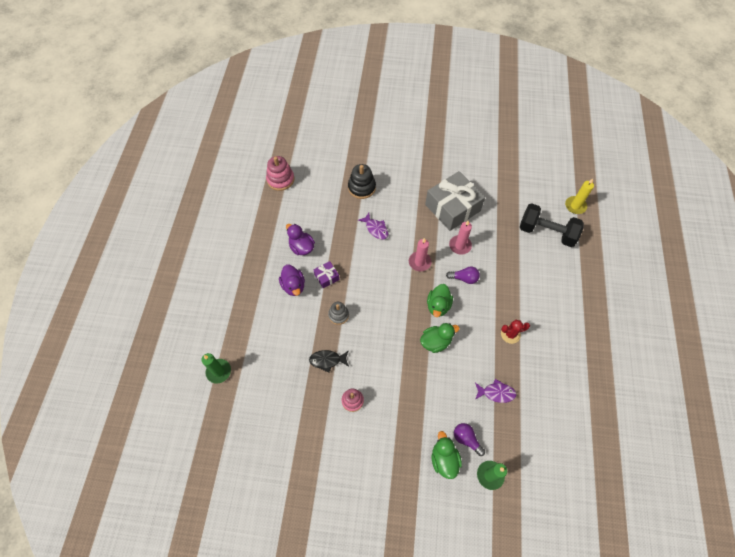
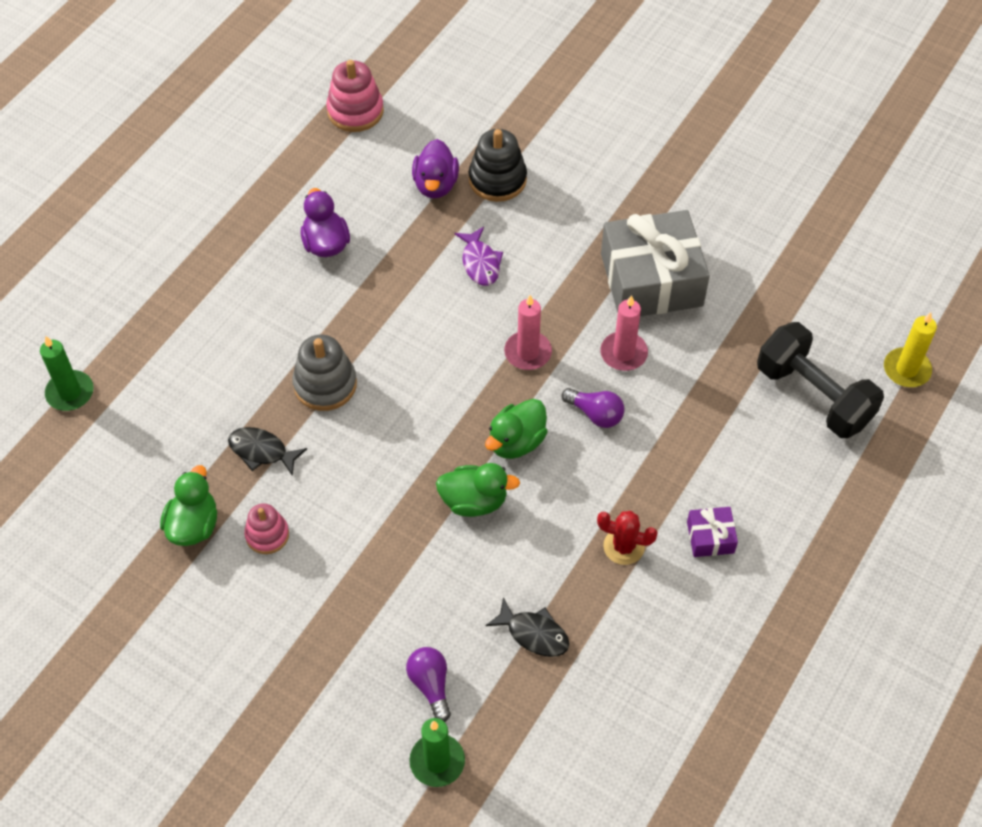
camera: 25 degrees right, 5 degrees down
(293, 286) = (274, 304): purple duck -> purple duck (435, 185)
(326, 277) = (341, 312): purple gift -> purple gift (710, 537)
(338, 315) = (325, 384): grey stacking toy -> grey stacking toy, size x1.53
(444, 459) = (370, 699): green duck -> green duck (193, 525)
(496, 393) = (533, 634): purple fish -> black fish

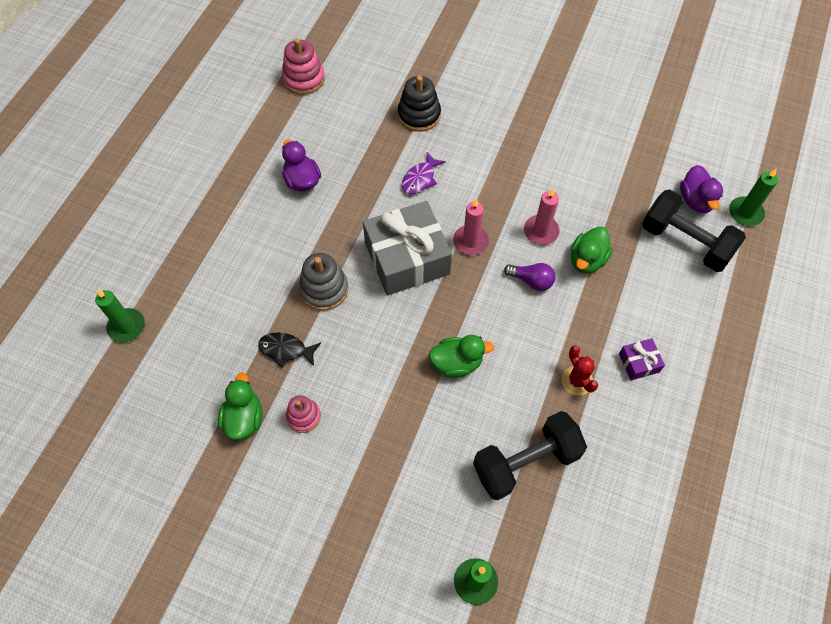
camera: 10 degrees left, 5 degrees up
(430, 685) = (456, 518): purple light bulb -> none
(435, 185) = (374, 125): purple duck -> purple duck (696, 200)
(480, 263) = (420, 179): purple fish -> purple fish turned 60 degrees clockwise
(516, 442) = (478, 311): green duck -> green duck (587, 260)
(533, 634) = (526, 462): black fish -> black dumbbell
(623, 546) = (577, 381): red cactus -> red cactus turned 60 degrees clockwise
(651, 280) = (548, 173): grey gift -> grey gift (407, 258)
(906, 369) = (745, 213): yellow candle -> green candle

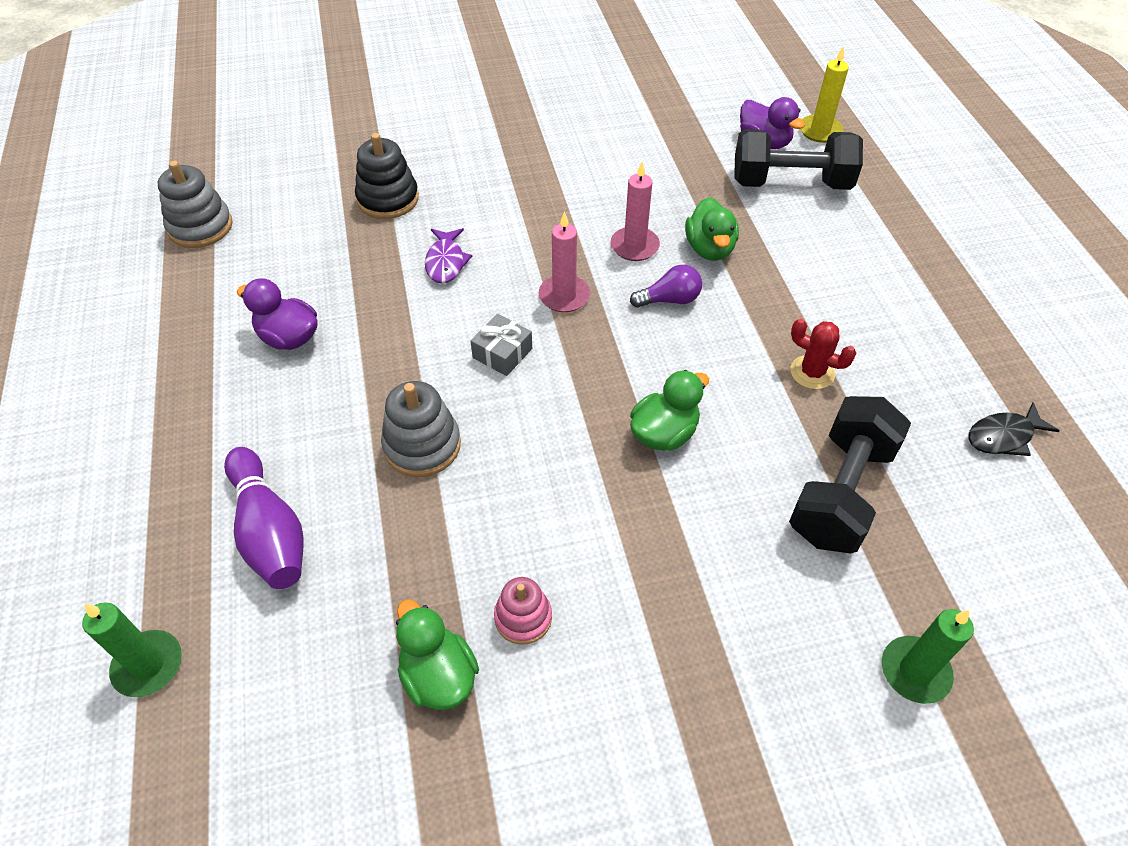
camera: 35 degrees left, 10 degrees down
(220, 291) = (270, 531): none -> purple bowling pin
(286, 350) = (429, 548): black fish -> black fish (1003, 436)
(304, 79) = (200, 227): pink stacking toy -> grey stacking toy
(407, 258) = (502, 353): grey gift -> grey gift, size x0.44
(638, 363) = (856, 318): purple gift -> none
(745, 213) = (820, 131): green candle -> yellow candle

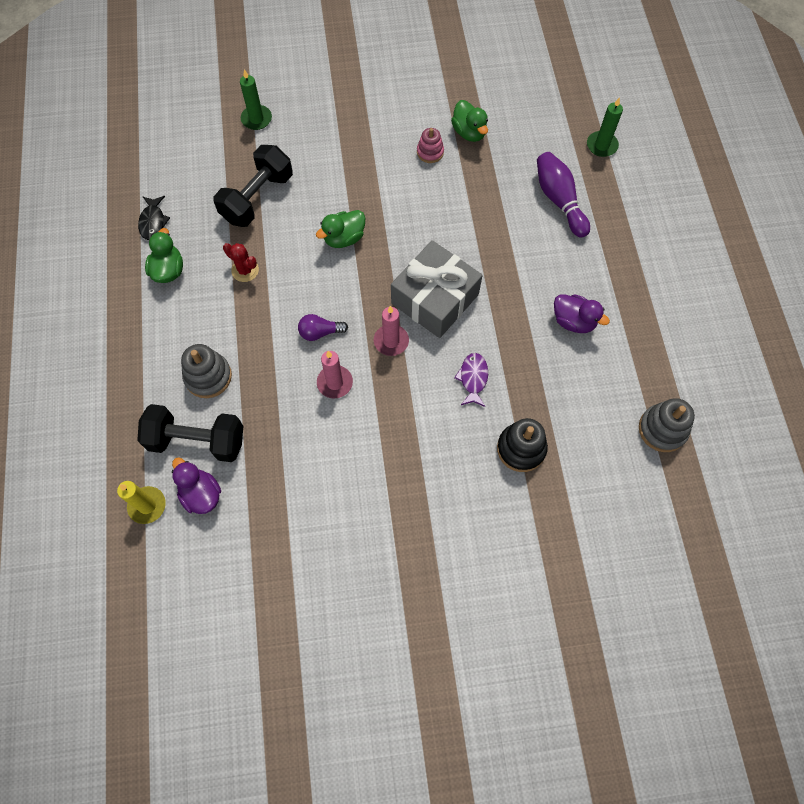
camera: 175 degrees left, 15 degrees up
(422, 445) = (482, 241): grey stacking toy -> grey stacking toy (208, 376)
(502, 353) = (435, 299): grey gift -> grey gift, size x2.29
(709, 249) = (281, 376): green duck -> green duck (168, 270)
(1003, 436) = (153, 222): black fish -> black fish turned 105 degrees clockwise

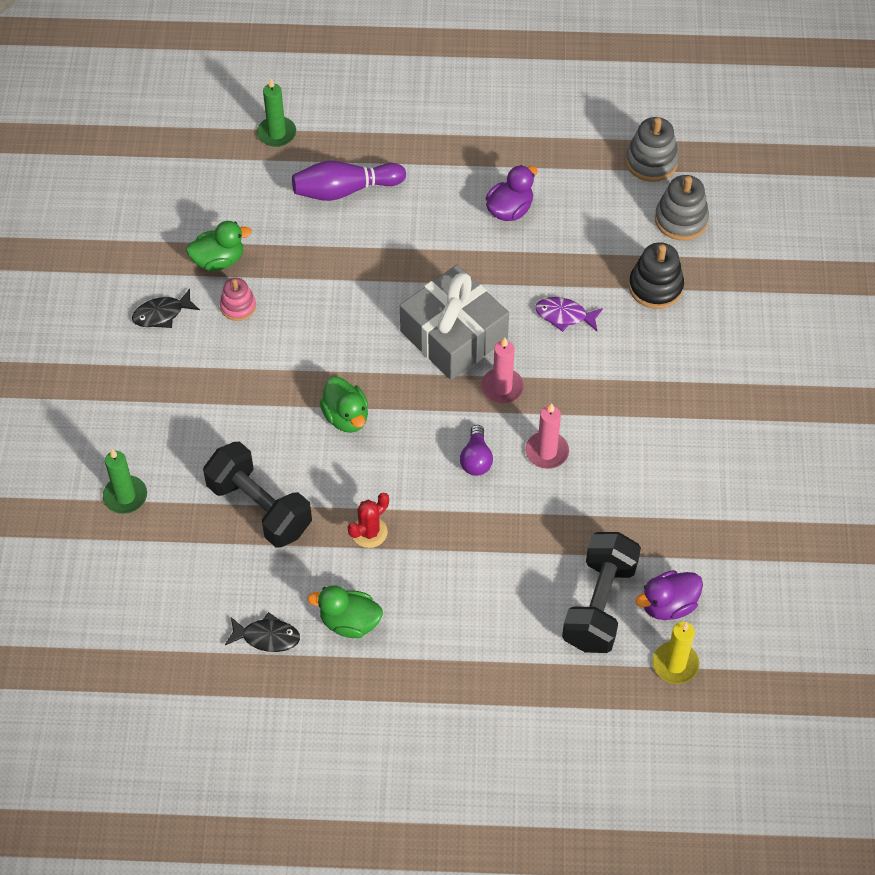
camera: 80 degrees left, 10 degrees down
(208, 376) = (515, 586): grey stacking toy -> grey stacking toy (681, 219)
(412, 108) = (162, 314): none -> black fish

